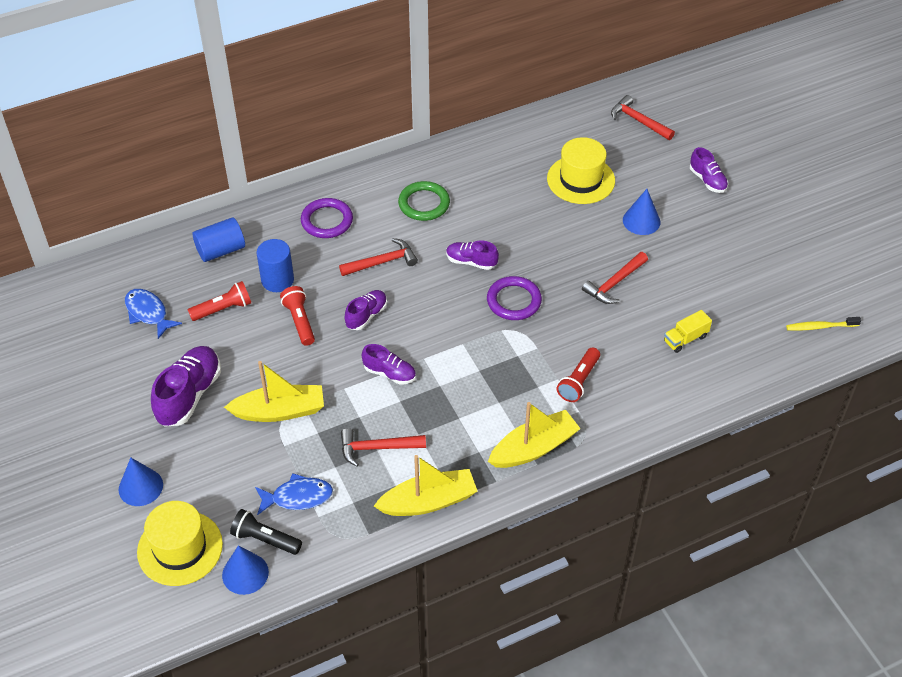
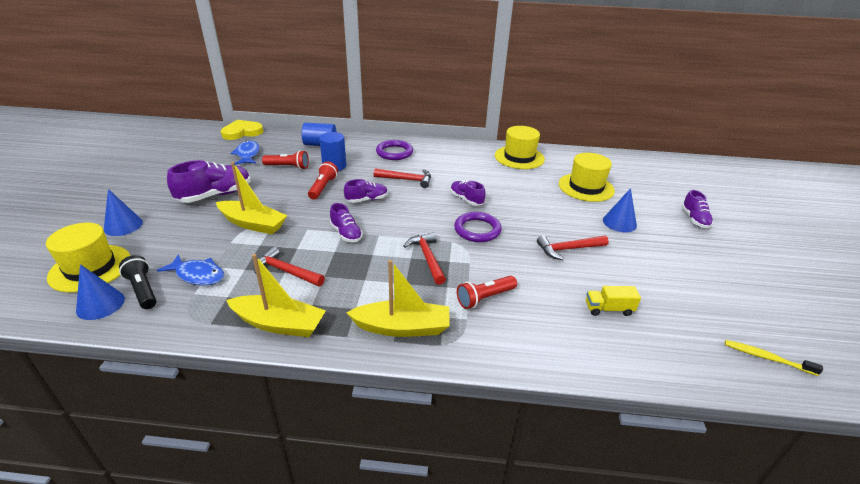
camera: 30 degrees right, 15 degrees down
(91, 276) = (242, 132): none -> yellow heart
(424, 204) = (463, 164): green ring -> none
(478, 159) = (519, 157): none -> yellow hat
(638, 121) = (654, 174): red hammer -> red hammer (427, 257)

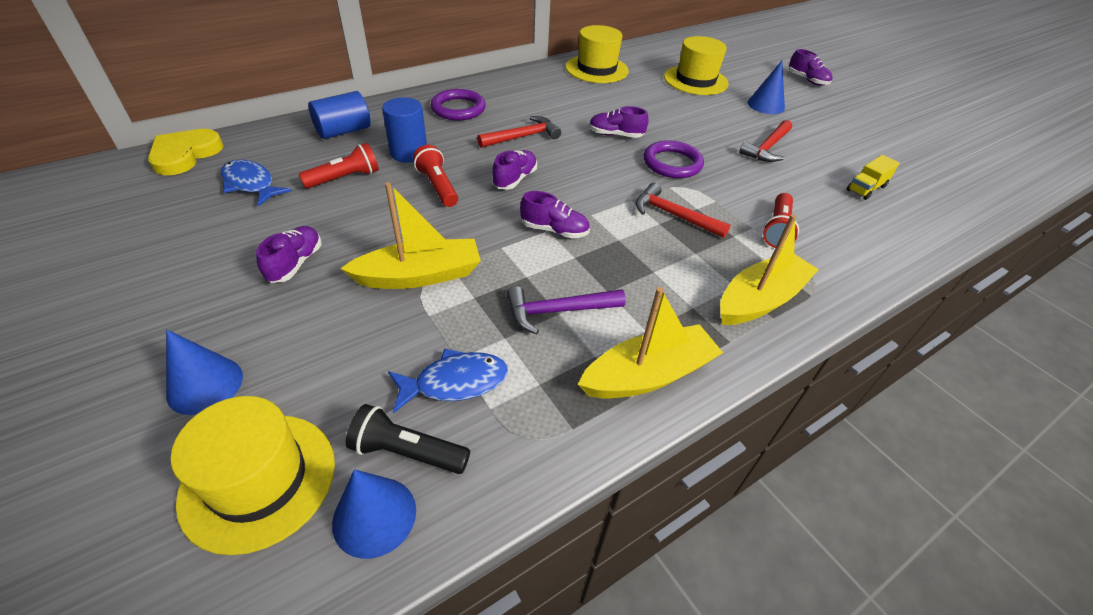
camera: 40 degrees left, 10 degrees up
(215, 195) = (295, 263): purple shoe -> purple shoe, size x0.59
(286, 271) = (557, 311): red hammer -> purple hammer
(767, 358) = (989, 175): yellow toothbrush -> none

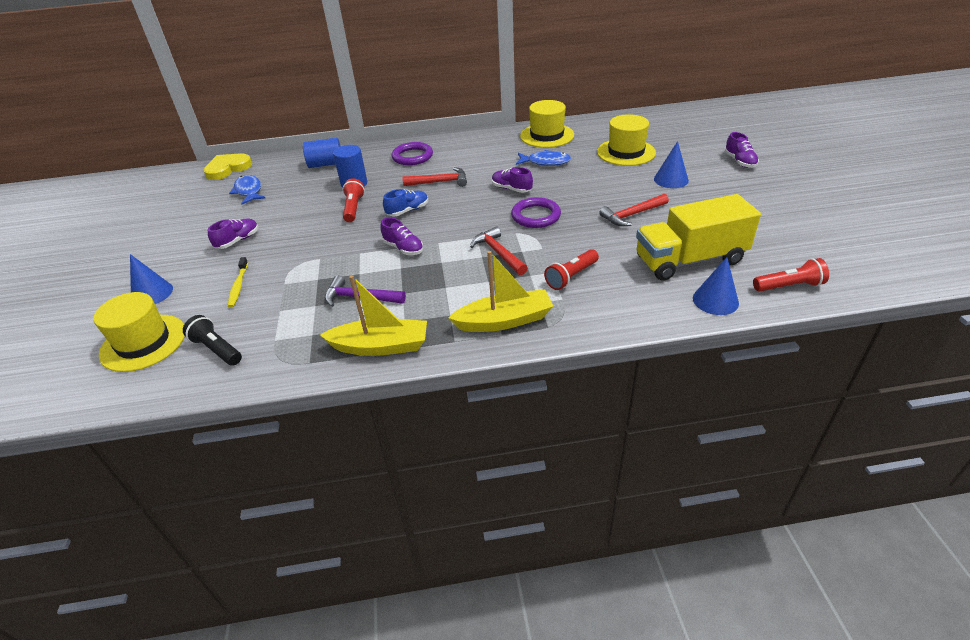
camera: 30 degrees right, 5 degrees down
(345, 178) = (303, 195): red flashlight -> red flashlight (789, 286)
(357, 336) = (238, 286): none -> yellow toothbrush
(374, 516) = (179, 373): blue cone -> blue cone (715, 300)
(420, 275) = (298, 260): yellow boat -> none
(455, 382) = (268, 322): blue fish -> blue fish (545, 162)
(515, 179) = (408, 211): purple shoe -> blue shoe
(866, 188) = (690, 260): yellow truck -> yellow truck, size x2.32

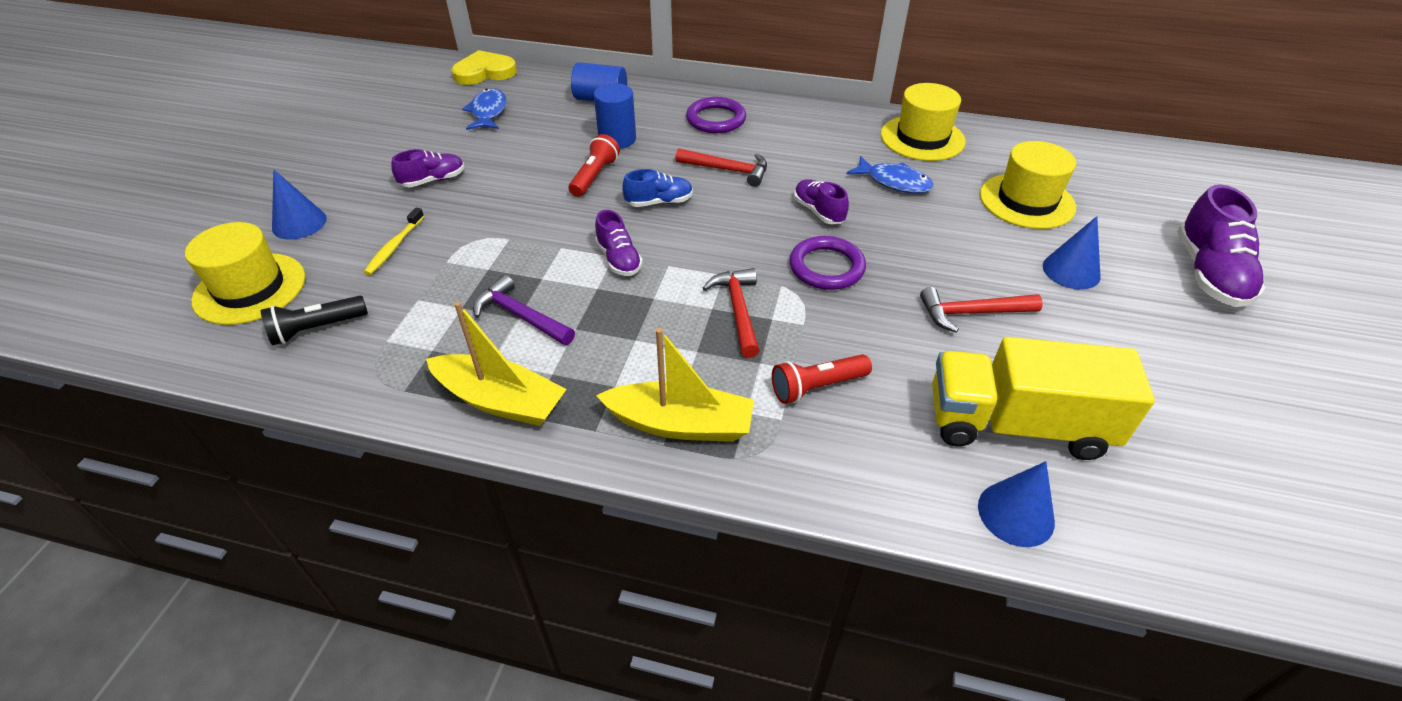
camera: 20 degrees right, 5 degrees up
(216, 349) = (317, 329): black flashlight -> black flashlight turned 90 degrees counterclockwise
(739, 162) = (1208, 274): purple shoe -> purple shoe, size x1.70
(789, 286) = (1159, 536): red flashlight -> none

